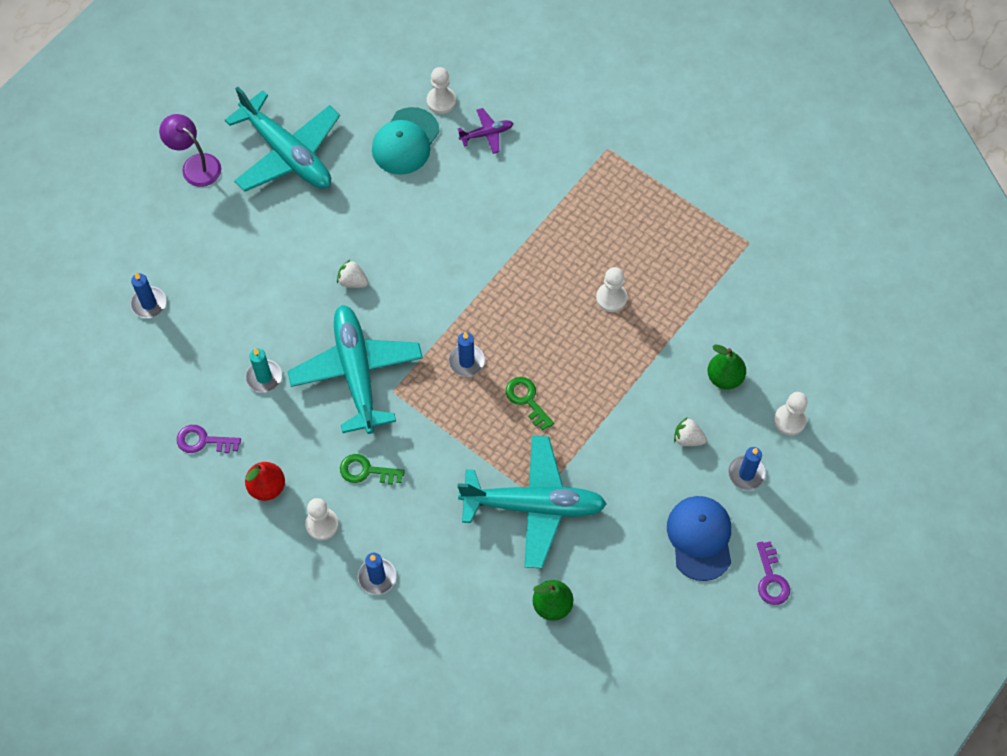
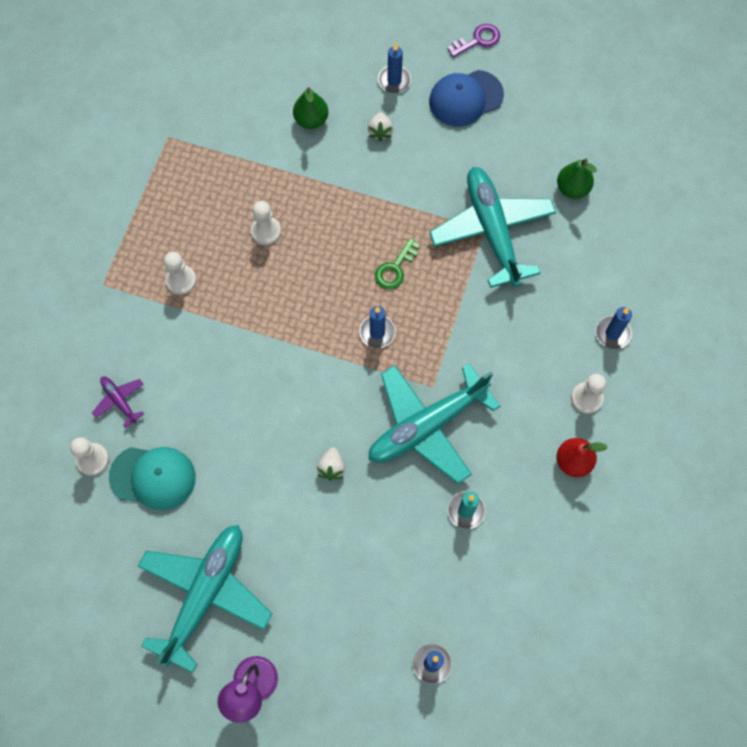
camera: 110 degrees left, 5 degrees up
(203, 441) = (554, 541): purple key -> none
(366, 471) = (520, 380): green key -> none
(790, 420) = (332, 62): white pawn -> white pawn (181, 280)

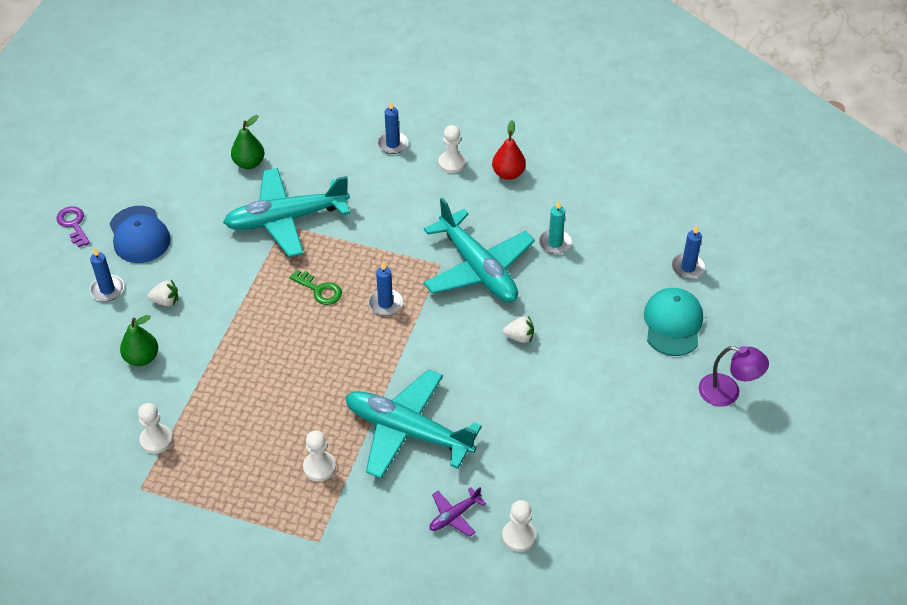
camera: 90 degrees left, 20 degrees down
(153, 477) = (535, 481): turquoise cap -> turquoise cap (673, 324)
(205, 594) = (646, 431): turquoise plane -> turquoise plane (407, 431)
(266, 231) = (269, 394): white pawn -> white pawn (156, 440)

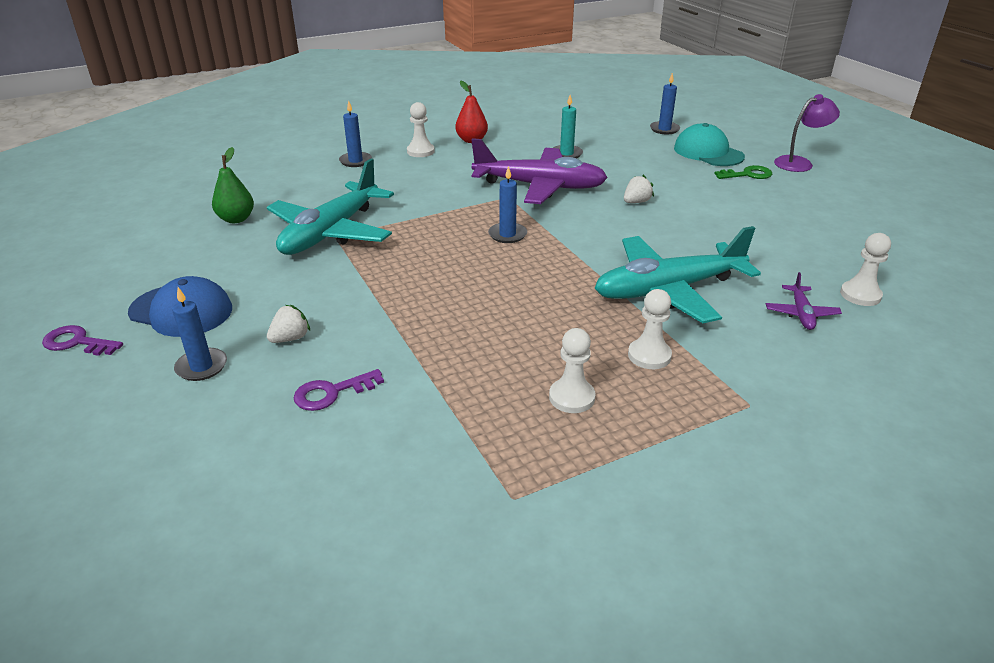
camera: 45 degrees left, 15 degrees down
(142, 358) = (331, 393): green pear -> purple key
(156, 440) = (459, 445): white pawn -> white pawn (571, 397)
(320, 290) = (437, 254): green key -> green key (748, 174)
(478, 268) = (540, 186): turquoise plane -> purple plane

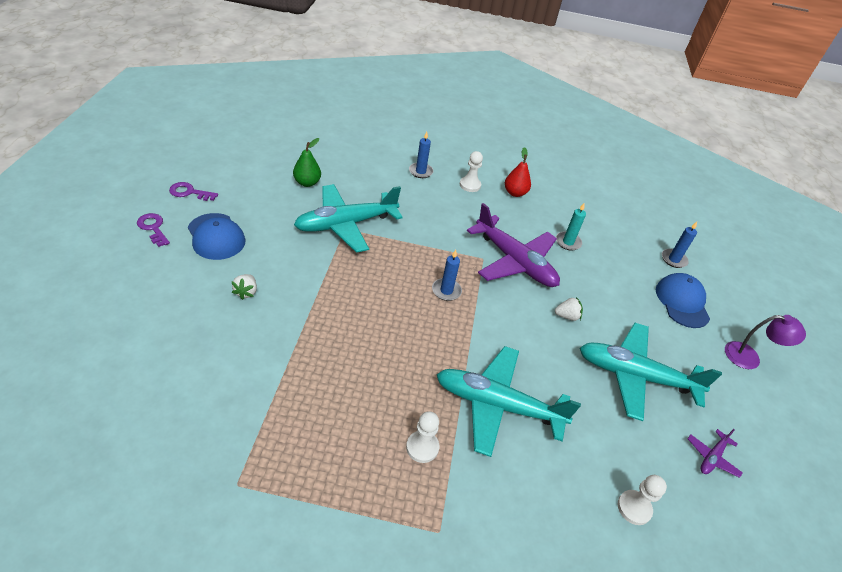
camera: 30 degrees right, 10 degrees up
(202, 367) = (188, 283): blue candle -> none
(290, 338) = (246, 292): white strawberry -> white strawberry turned 105 degrees clockwise
(331, 393) = (227, 345): purple key -> purple key (189, 192)
(571, 397) = (342, 443): white pawn -> none
(708, 152) = (682, 302): turquoise cap -> blue cap
(742, 214) = (635, 376): none -> turquoise plane
(748, 174) = (688, 342): green key -> none
(801, 314) = (566, 490): purple plane -> purple plane (712, 457)

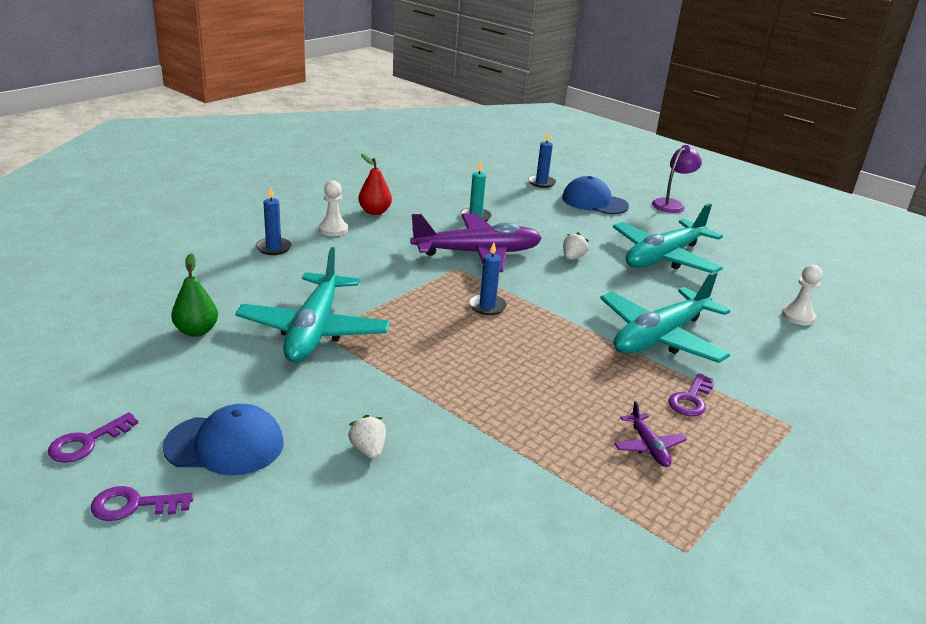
camera: 55 degrees left, 15 degrees down
(246, 292) = (368, 450): white strawberry -> white strawberry turned 150 degrees counterclockwise
(422, 447) = (690, 399): white pawn -> purple key
(712, 457) = (762, 263): purple plane -> purple plane (648, 447)

